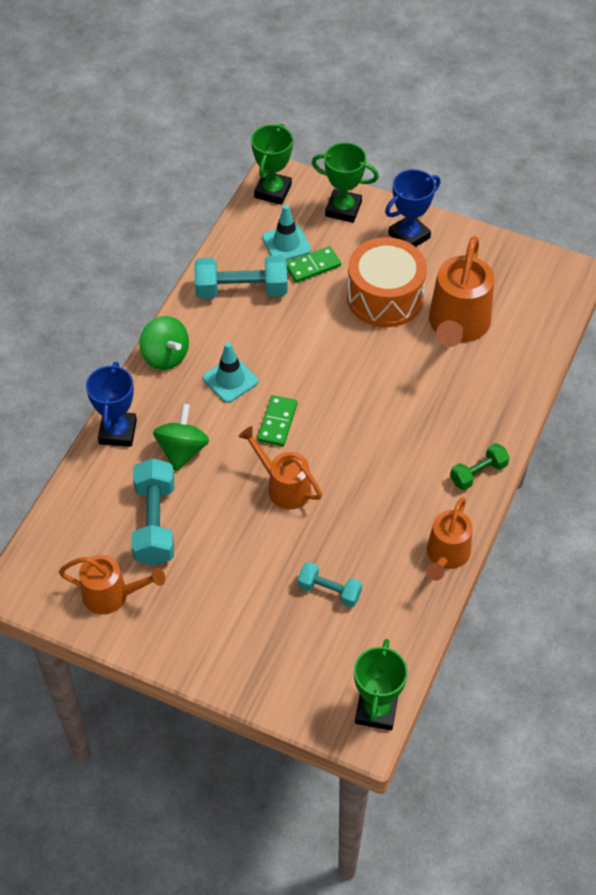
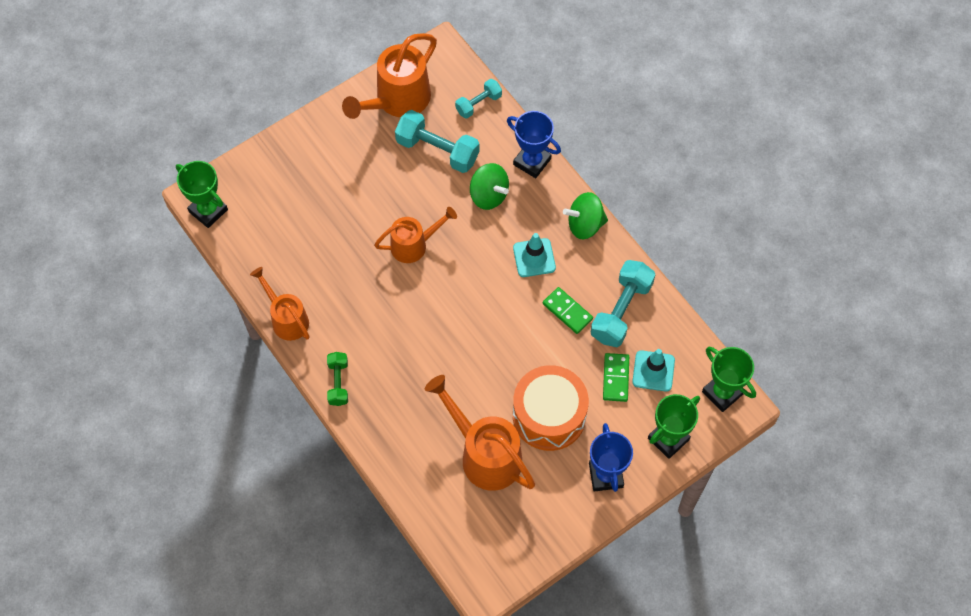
camera: 120 degrees right, 10 degrees up
(112, 595) = (397, 100): orange watering can -> orange watering can, size x1.58
(277, 422) = (473, 270): green domino -> green domino (567, 311)
(329, 591) = (311, 229): turquoise dumbbell -> turquoise dumbbell (478, 104)

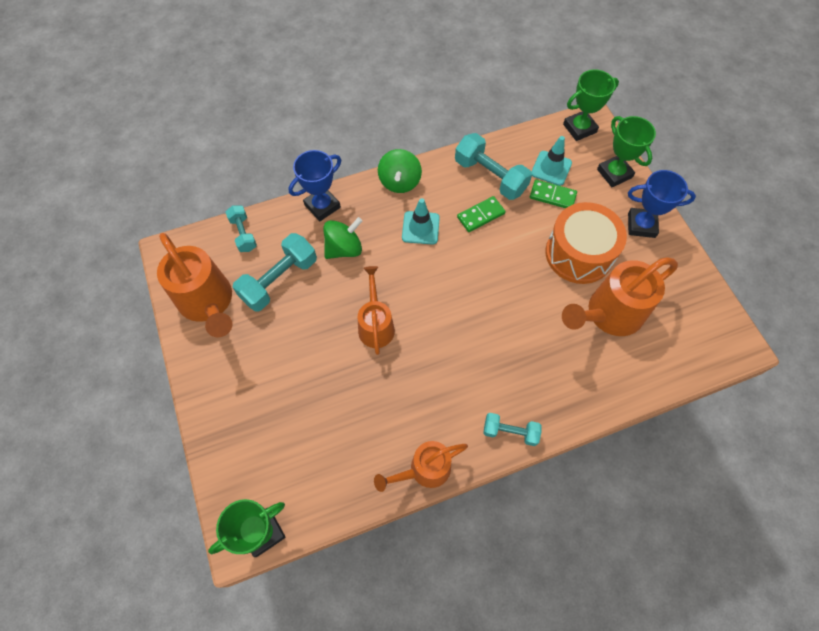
camera: 75 degrees left, 0 degrees up
(338, 383) = (510, 432): green dumbbell -> turquoise dumbbell

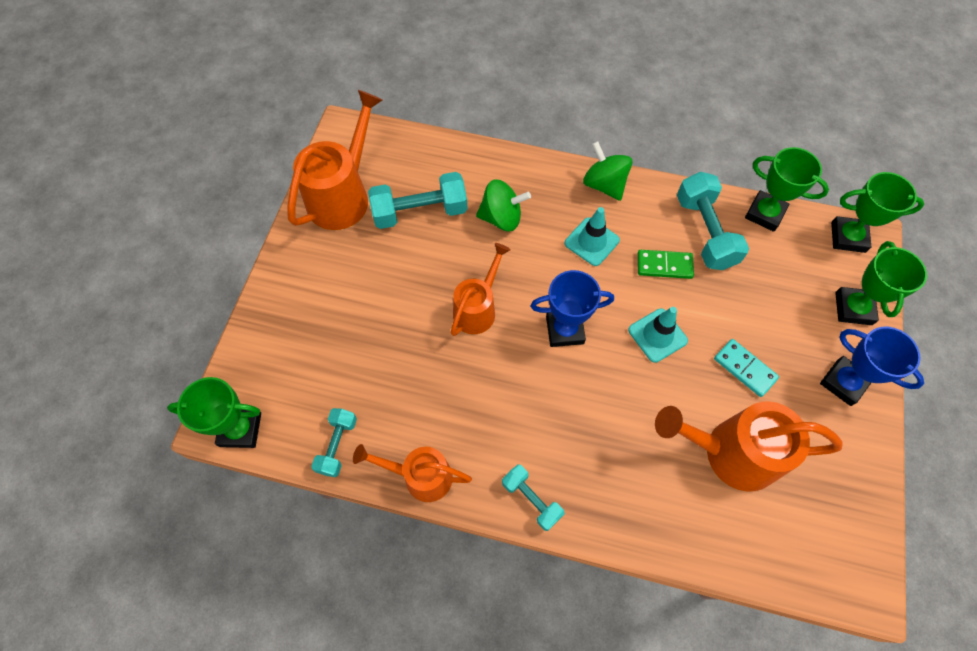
camera: 35 degrees right, 0 degrees up
(208, 303) = (343, 195): orange watering can -> orange watering can turned 150 degrees counterclockwise
(243, 234) = (419, 150): turquoise dumbbell -> turquoise dumbbell (337, 445)
(322, 206) = (510, 165): blue trophy -> blue trophy (564, 330)
(399, 182) = (604, 184): green spinning top -> green spinning top turned 105 degrees clockwise
(519, 142) = (764, 213): none -> green trophy
(551, 168) = (781, 261): turquoise traffic cone -> turquoise traffic cone (657, 335)
(552, 196) = (760, 291): green domino -> none
(579, 254) = (744, 368): orange drum -> turquoise domino

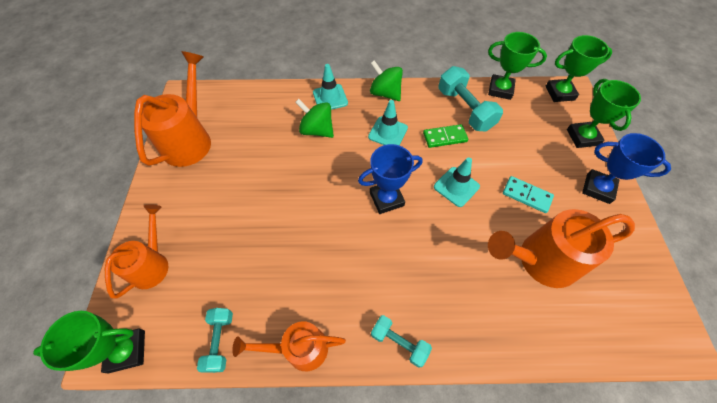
camera: 15 degrees left, 5 degrees down
(420, 212) = (253, 139): turquoise dumbbell -> none
(478, 308) = (315, 199): orange watering can -> orange watering can (152, 264)
(501, 218) = (317, 130): green spinning top -> green spinning top turned 135 degrees counterclockwise
(529, 175) = (330, 98): none -> turquoise traffic cone

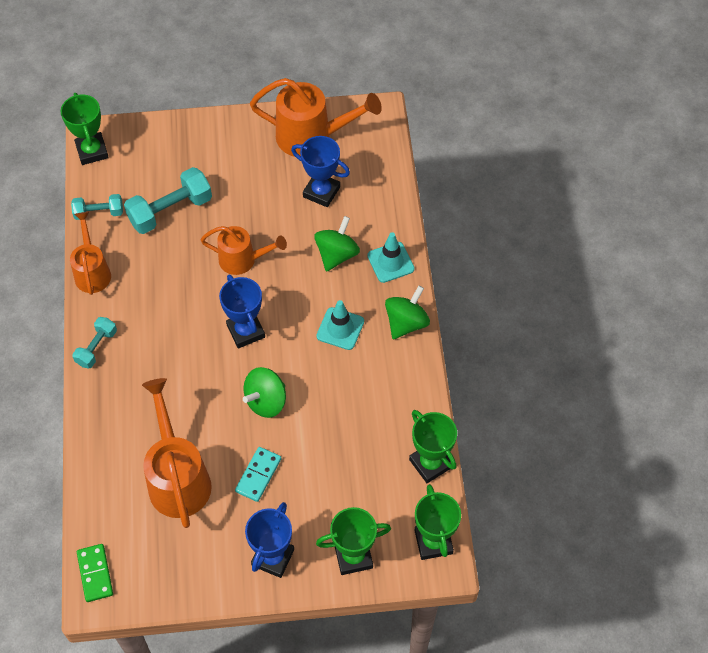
camera: 85 degrees right, 0 degrees up
(152, 264) = (167, 146): orange watering can -> orange watering can (243, 260)
(251, 136) = (321, 192): none -> blue trophy
(445, 137) = (338, 391): green domino -> green domino (95, 573)
(456, 187) = (266, 401): turquoise traffic cone -> green spinning top
(465, 109) = (388, 416): turquoise dumbbell -> turquoise dumbbell (170, 211)
(500, 89) = (430, 463): green trophy -> green trophy turned 45 degrees counterclockwise

